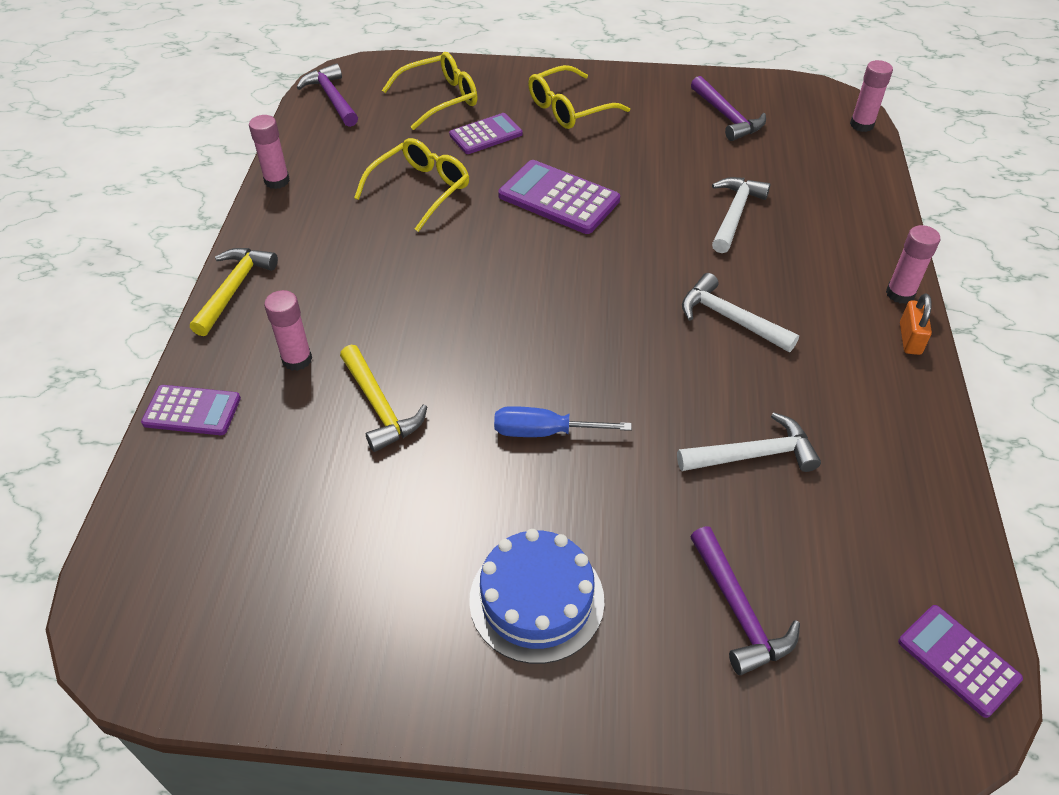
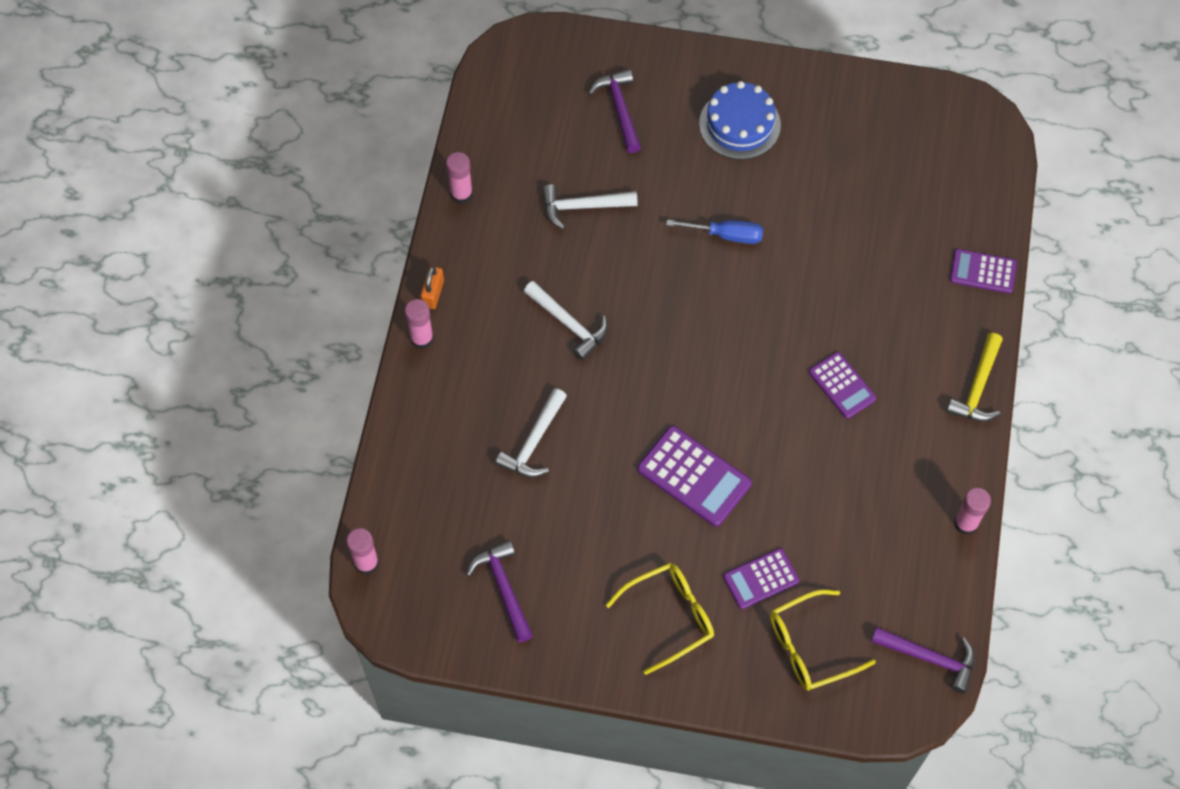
camera: 175 degrees left, 15 degrees up
(297, 359) = (913, 311): pink glue stick -> pink glue stick (461, 194)
(332, 98) = (930, 658): purple hammer -> purple hammer turned 45 degrees counterclockwise
(380, 407) = (845, 264): yellow hammer -> none
(420, 190) = (825, 499): yellow glasses -> none
(958, 660) = (501, 74): purple calculator -> purple calculator (842, 385)

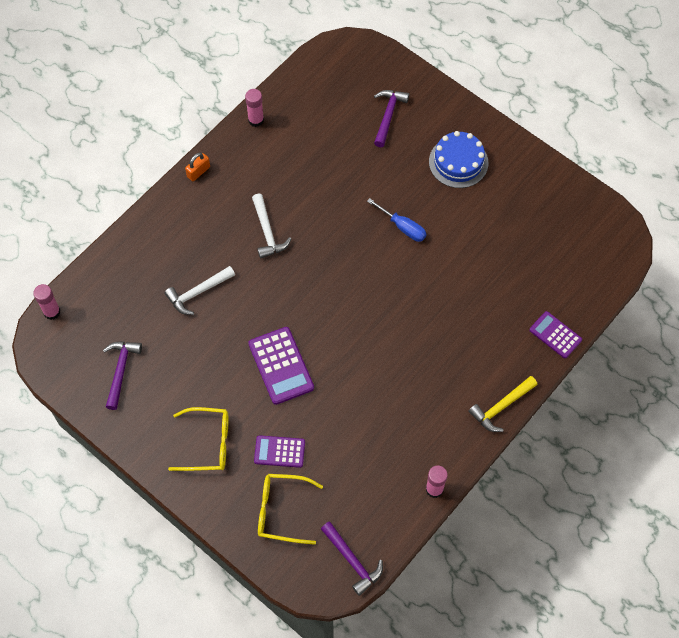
camera: 30 degrees right, 0 degrees up
(422, 338) = (174, 195): pink glue stick -> none
(582, 207) = (324, 164): white hammer -> none
(842, 385) = (413, 359): purple calculator -> none

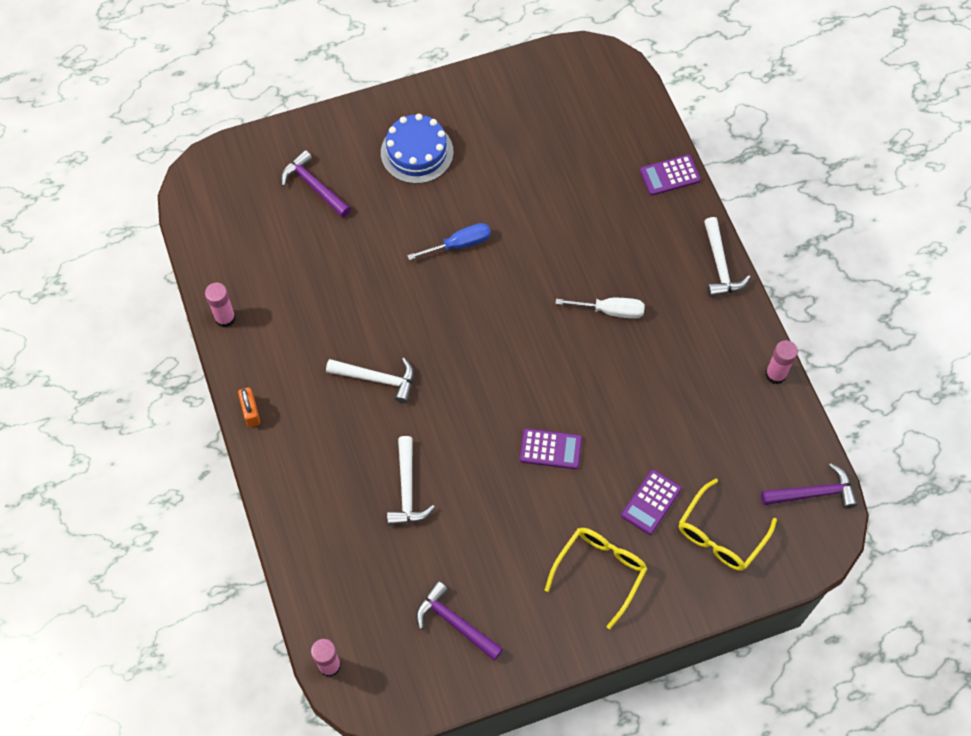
camera: 60 degrees left, 0 degrees up
(281, 366) = (550, 449): purple calculator -> purple calculator, size x0.65
(414, 350) = (610, 311): none -> white screwdriver
(501, 407) = (720, 266): yellow hammer -> white hammer

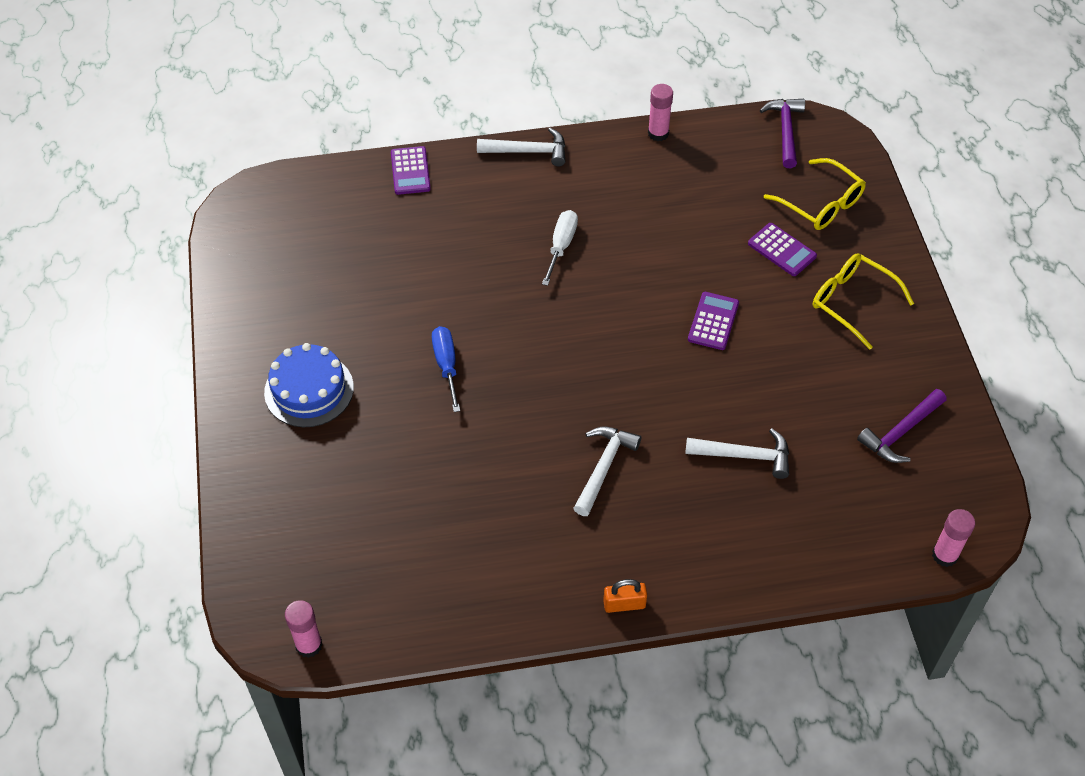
camera: 80 degrees left, 10 degrees down
(225, 318) = (489, 621): pink glue stick -> pink glue stick (309, 645)
(314, 186) = (324, 502): purple hammer -> none

